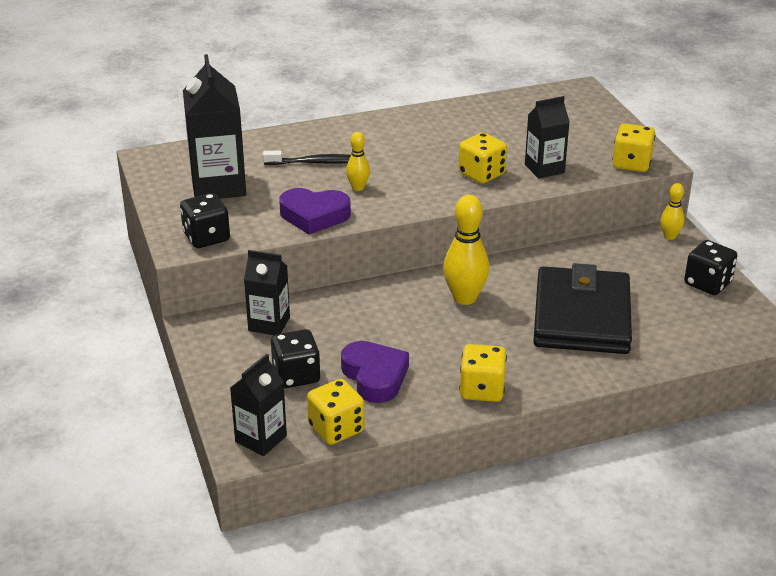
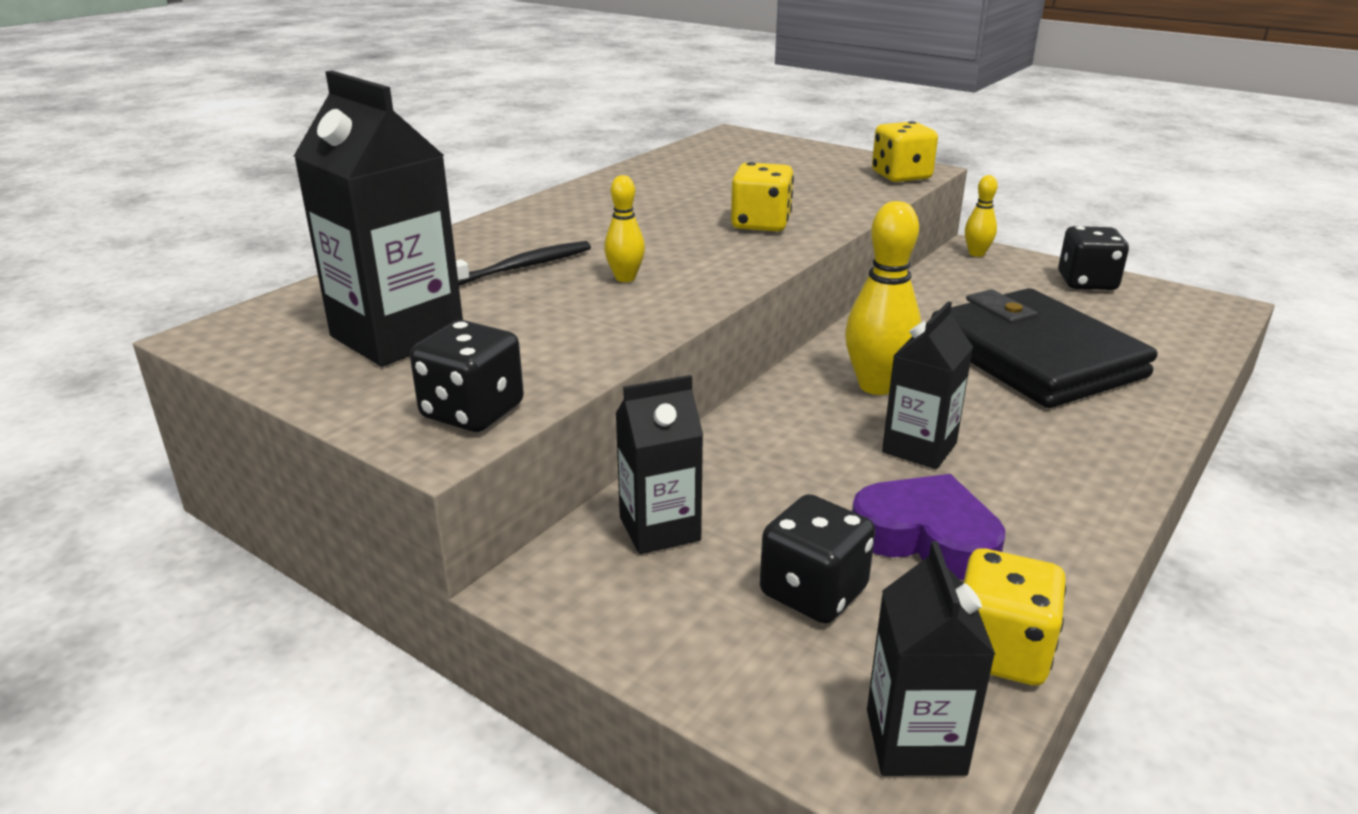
camera: 35 degrees left, 5 degrees down
(314, 216) = (613, 327): purple heart -> none
(482, 390) = (1082, 489): yellow dice -> none
(544, 169) = (822, 202): black carton -> black carton (919, 448)

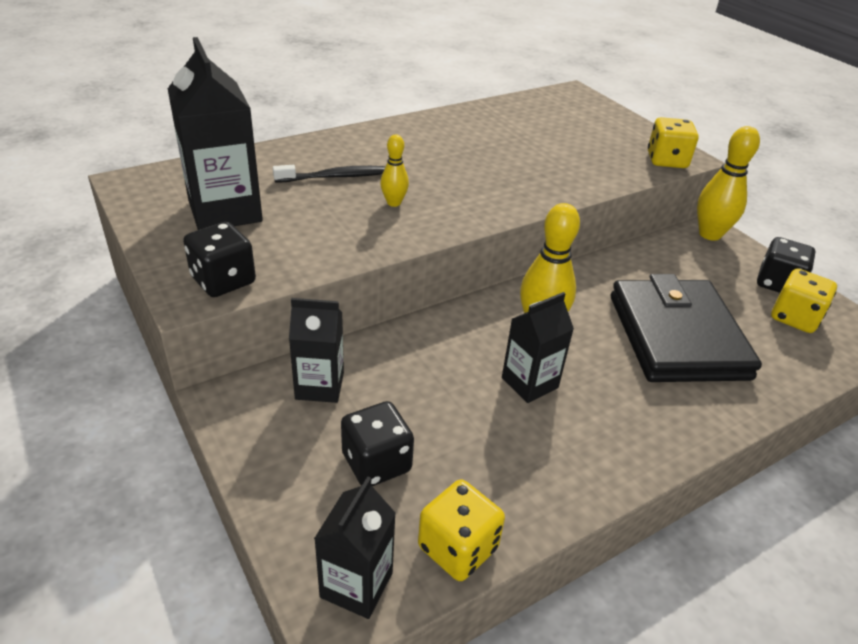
camera: 20 degrees right, 10 degrees up
(761, 224) = (523, 180): yellow dice -> yellow dice (794, 318)
(926, 537) = (478, 451): purple heart -> none
(976, 254) = (710, 234): yellow bowling pin -> yellow bowling pin, size x1.81

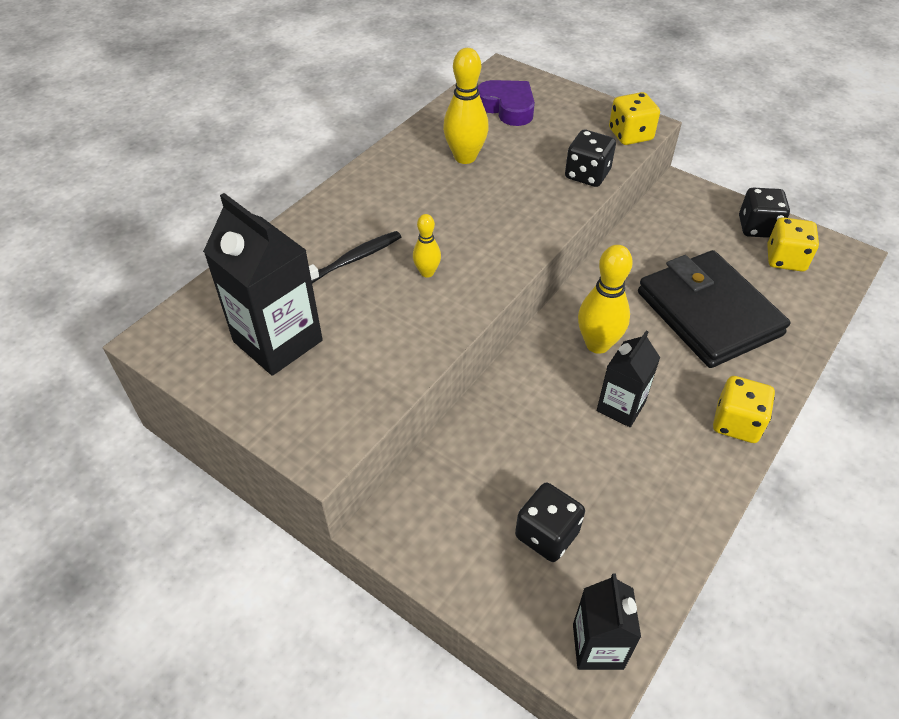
camera: 20 degrees left, 10 degrees up
(223, 280) = (336, 422): black dice -> black dice (587, 174)
(319, 386) = (454, 481): black carton -> none
(457, 548) = (651, 581): yellow dice -> yellow dice (736, 423)
(558, 115) = (507, 107): none -> purple heart
(710, 234) = (682, 192): yellow bowling pin -> yellow bowling pin (465, 157)

